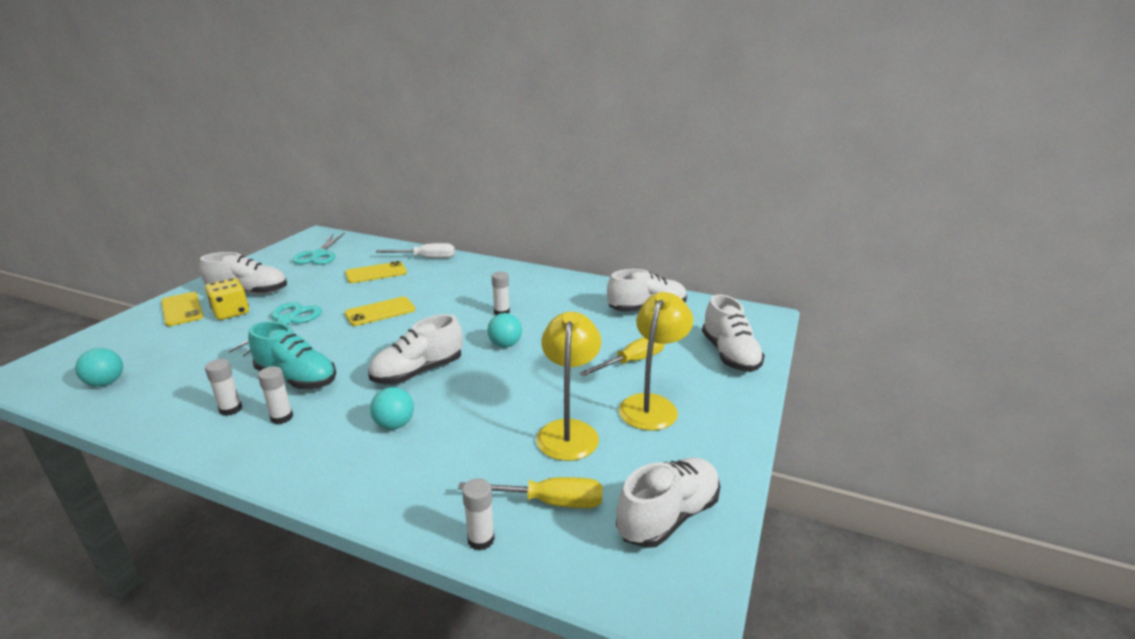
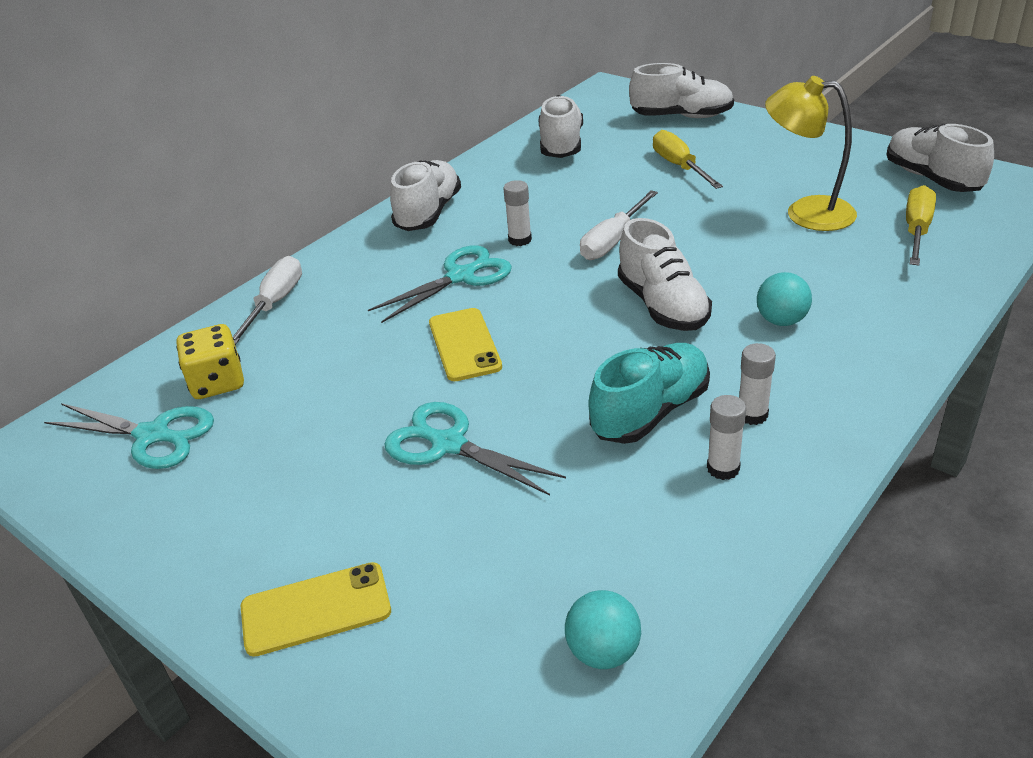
camera: 70 degrees left, 10 degrees up
(231, 312) = (374, 526): yellow dice -> yellow dice (217, 382)
(249, 292) = (288, 515): white shoe -> white shoe (428, 213)
(376, 273) = (302, 356): yellow phone -> none
(454, 300) = (461, 276): none -> turquoise scissors
(481, 539) = (970, 267): white glue stick -> none
(505, 345) = (613, 241): turquoise ball -> white screwdriver
(652, 405) = (766, 166): yellow lamp -> none

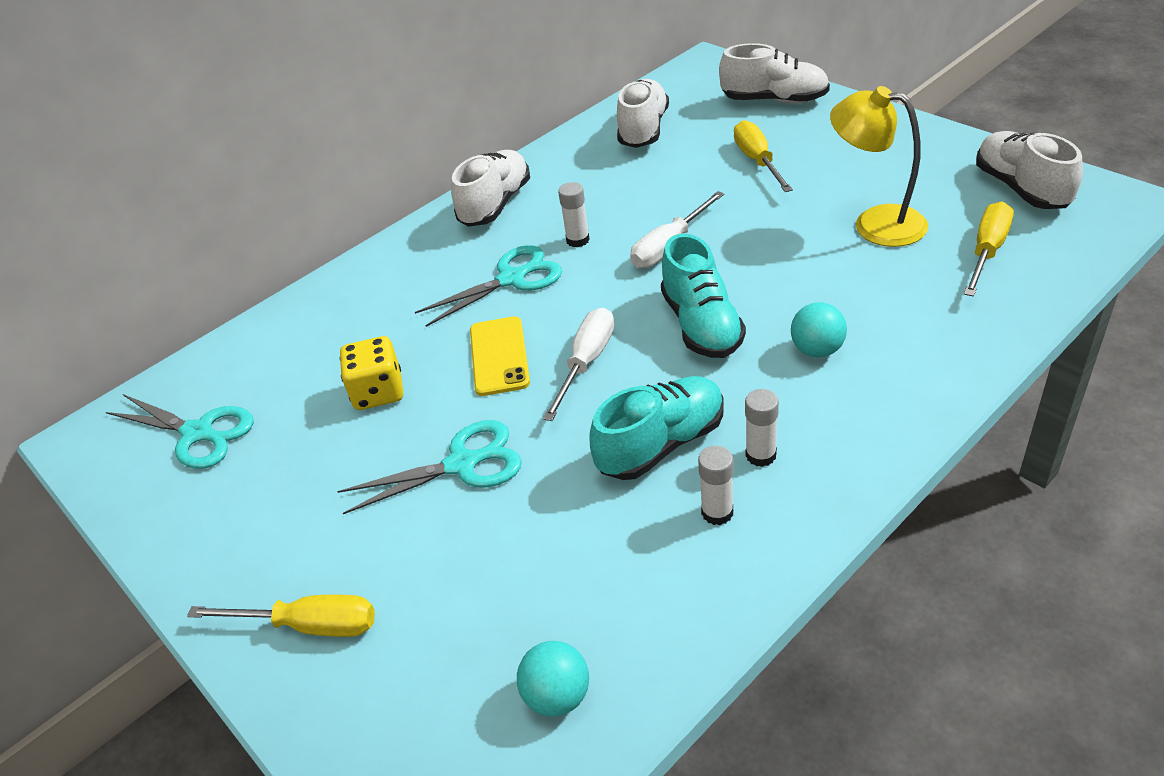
camera: 10 degrees right, 5 degrees up
(217, 382) = (264, 381): yellow dice -> yellow dice (378, 392)
(275, 303) = (331, 299): white screwdriver -> white screwdriver (586, 362)
(316, 609) = (309, 625): yellow phone -> yellow screwdriver
(449, 444) = (462, 464): turquoise scissors -> turquoise scissors turned 120 degrees clockwise
(662, 306) = (701, 325): white shoe -> turquoise shoe

